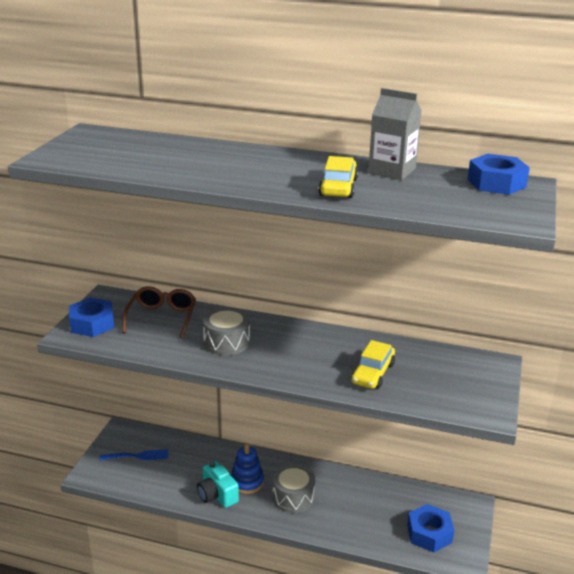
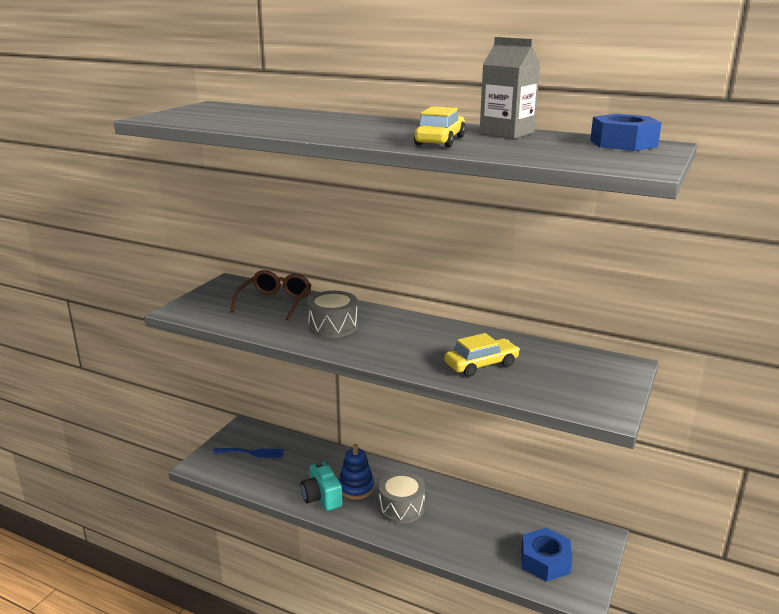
camera: 10 degrees right, 5 degrees down
(92, 324) = (204, 303): blue nut -> none
(372, 373) = (481, 364): yellow car -> yellow car turned 150 degrees counterclockwise

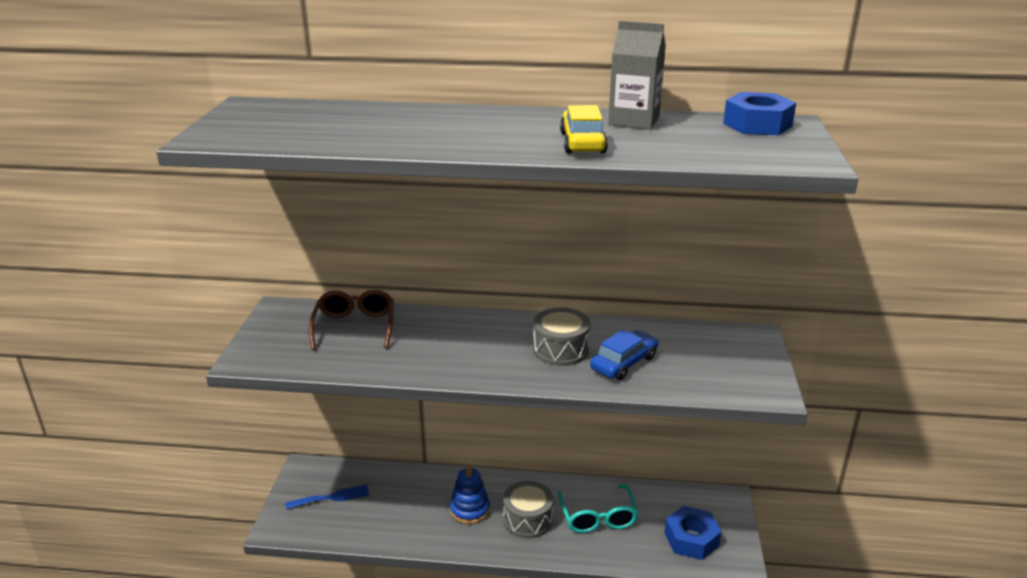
camera: 20 degrees left, 5 degrees up
(321, 497) = (438, 530): turquoise camera -> none
(333, 326) = (442, 346): grey drum -> grey drum (560, 350)
(465, 521) = (598, 517): none -> turquoise glasses
(481, 364) = (624, 363): yellow car -> blue car

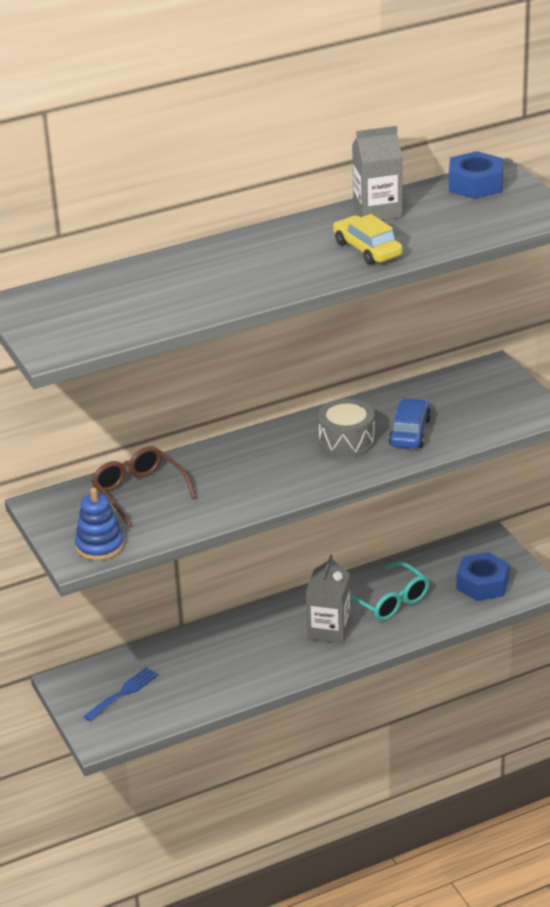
camera: 30 degrees left, 5 degrees up
(470, 510) = (268, 645): blue stacking toy -> blue stacking toy (100, 546)
(528, 519) = (329, 630): grey drum -> grey carton

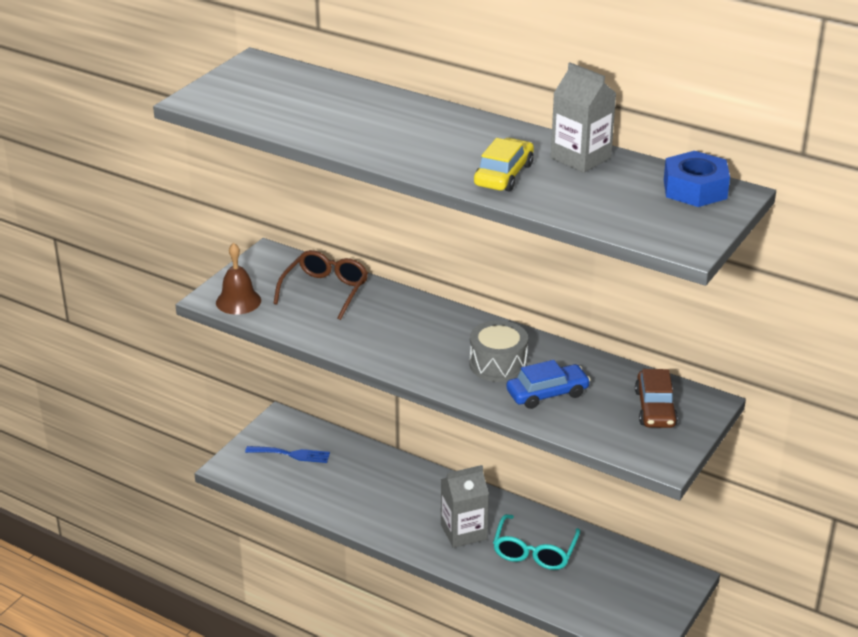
camera: 55 degrees right, 0 degrees up
(100, 546) = (238, 301): blue stacking toy -> brown bell
(477, 392) = (655, 408): none -> brown car
(482, 584) = (615, 601): blue nut -> none

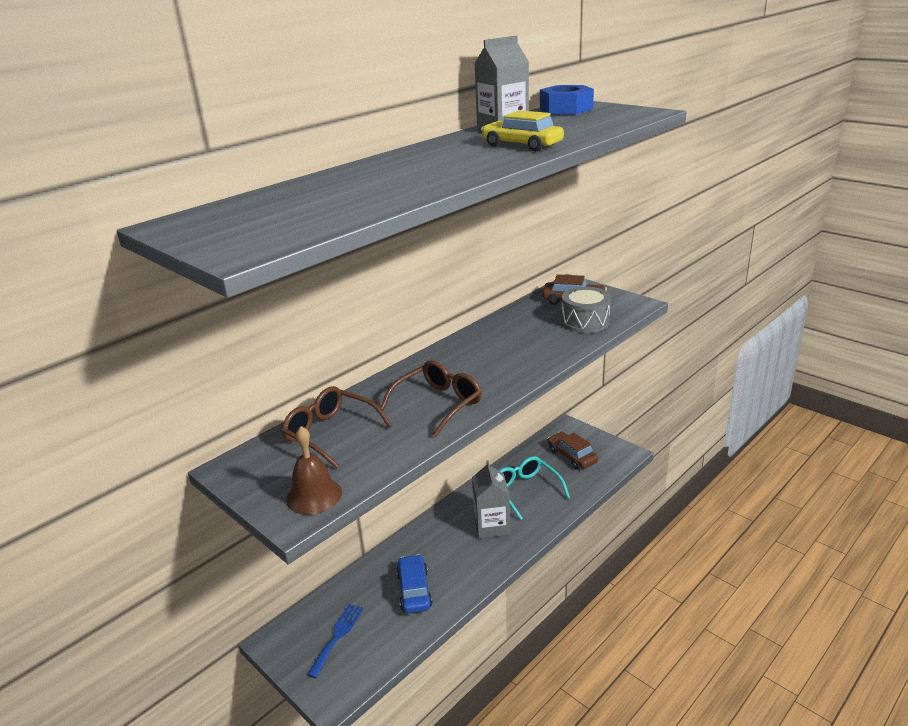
camera: 75 degrees left, 5 degrees down
(385, 340) = (438, 404): none -> brown glasses
(498, 364) = (498, 353): grey drum -> grey drum (585, 322)
(534, 552) = (525, 490): turquoise glasses -> turquoise glasses turned 150 degrees counterclockwise
(547, 393) = (545, 336): blue car -> blue car (414, 590)
(618, 587) = (572, 456): none -> brown car

